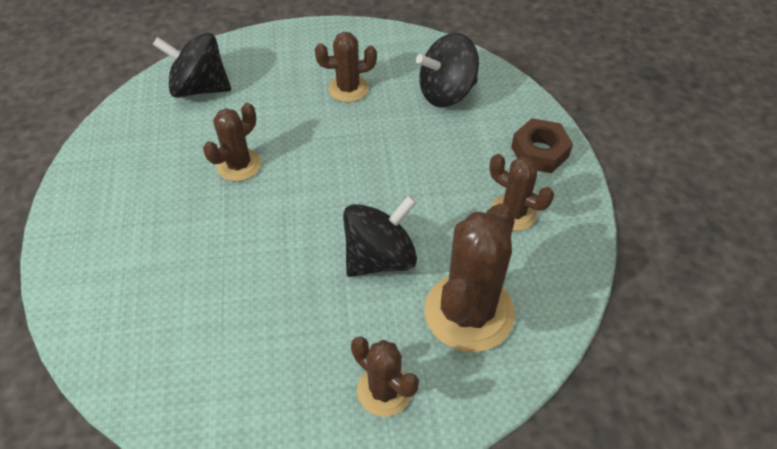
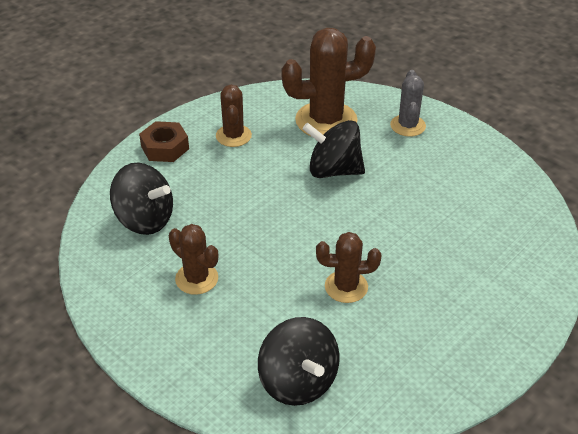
camera: 130 degrees left, 10 degrees down
(384, 390) = (407, 126): brown cactus -> grey cactus

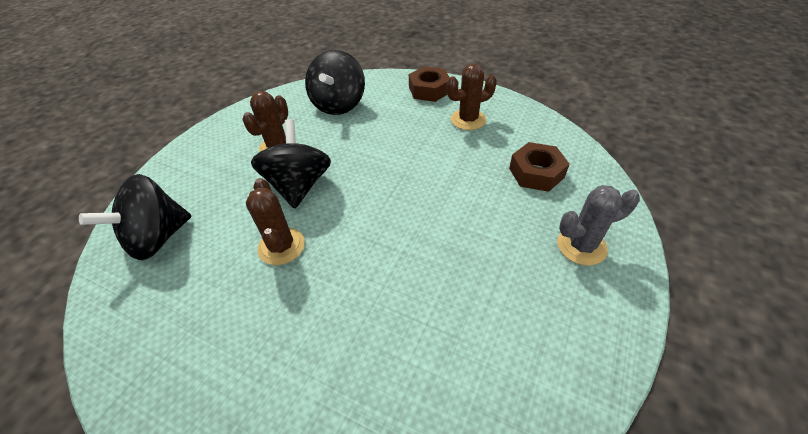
camera: 75 degrees right, 5 degrees up
(326, 120) = (536, 173): brown cactus -> brown nut
(334, 170) = (456, 197): black spinning top -> black spinning top (299, 186)

